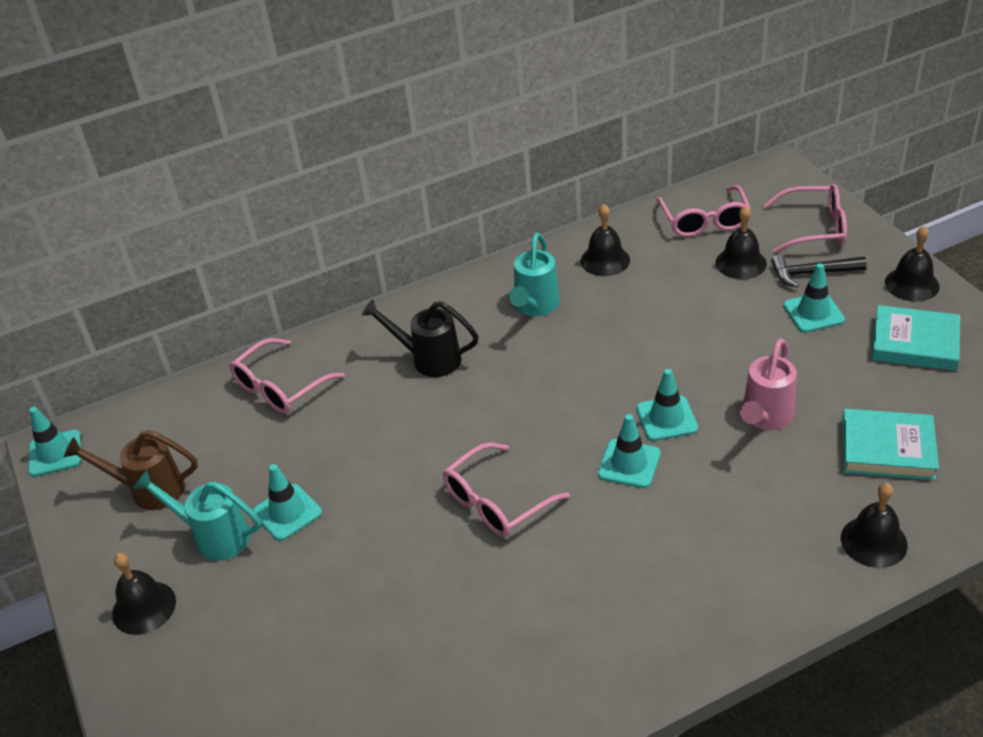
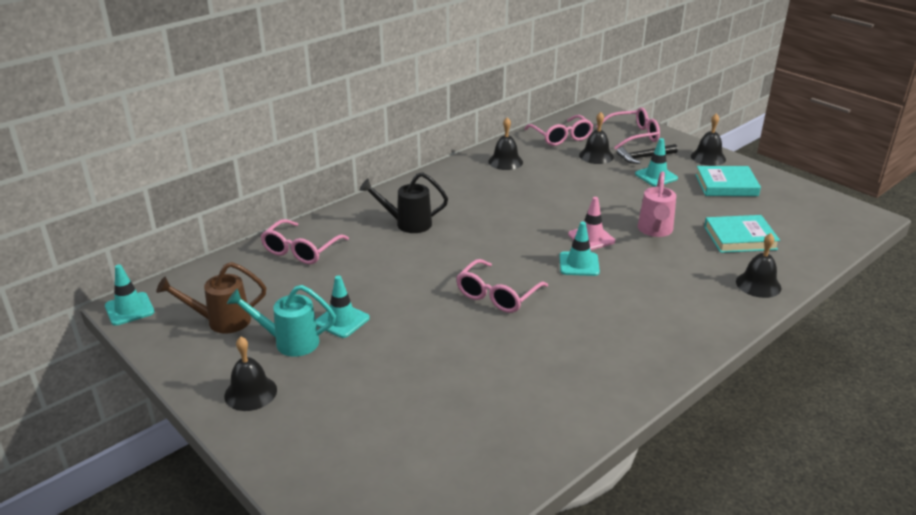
camera: 20 degrees left, 10 degrees down
(535, 307) = (470, 189): turquoise watering can -> none
(666, 418) = (591, 238): turquoise traffic cone -> pink traffic cone

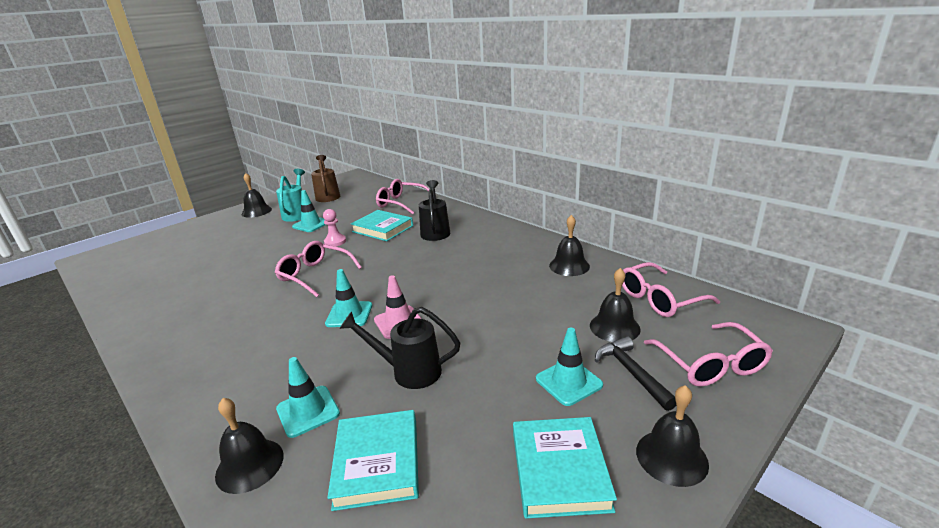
camera: 90 degrees right, 5 degrees down
(129, 309) = (350, 176): turquoise traffic cone -> turquoise traffic cone (308, 411)
(384, 259) = (382, 229): none -> turquoise book
(410, 292) = (335, 242): none -> pink pawn
(655, 231) = (408, 371): pink watering can -> black watering can

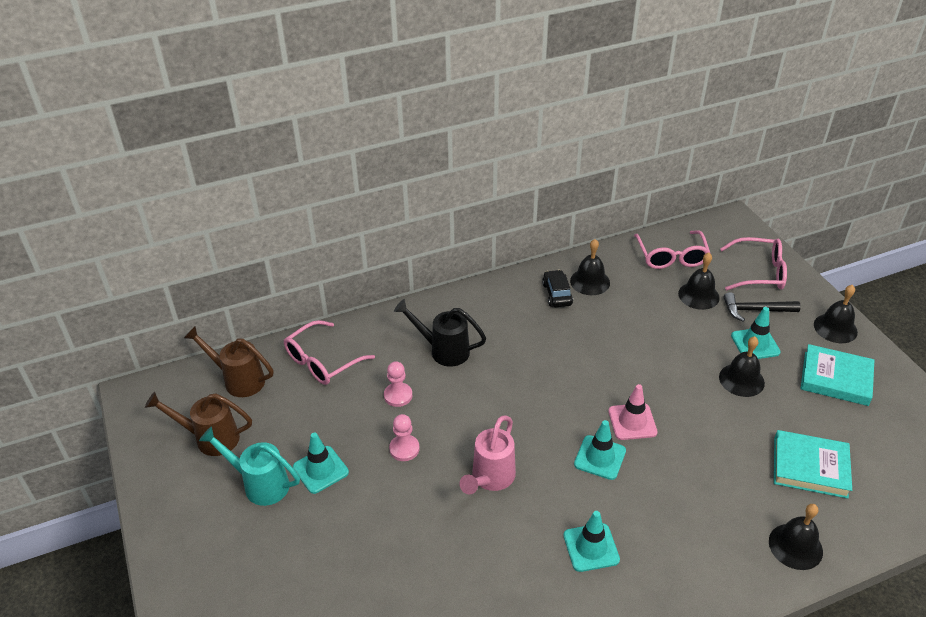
camera: 70 degrees left, 15 degrees up
(256, 211) = (198, 539): black bell -> black bell (741, 380)
(308, 411) = (742, 504): turquoise traffic cone -> turquoise traffic cone (591, 547)
(314, 275) = (490, 479): pink glasses -> pink watering can
(374, 190) = (238, 380): none -> brown watering can
(382, 229) = (398, 395): turquoise book -> pink pawn
(408, 371) = (712, 430): black watering can -> none
(537, 256) = (557, 294): none -> black car

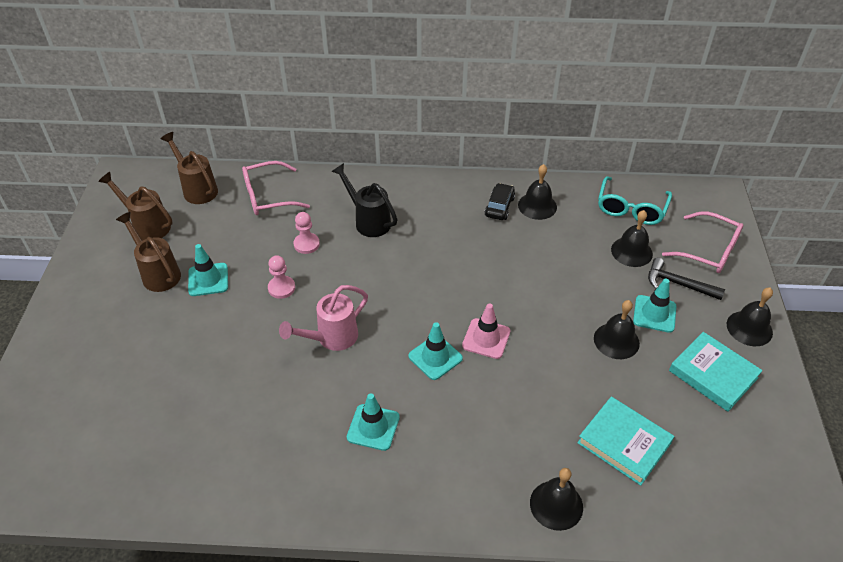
camera: 25 degrees right, 5 degrees up
(260, 484) = (158, 273): turquoise watering can -> brown watering can
(671, 257) = (631, 209): pink glasses -> turquoise glasses

